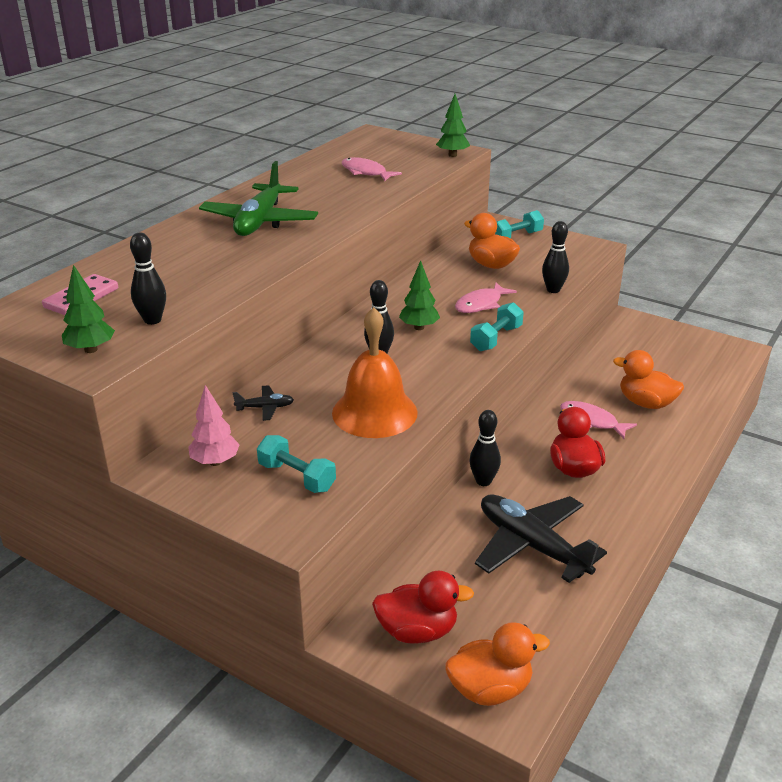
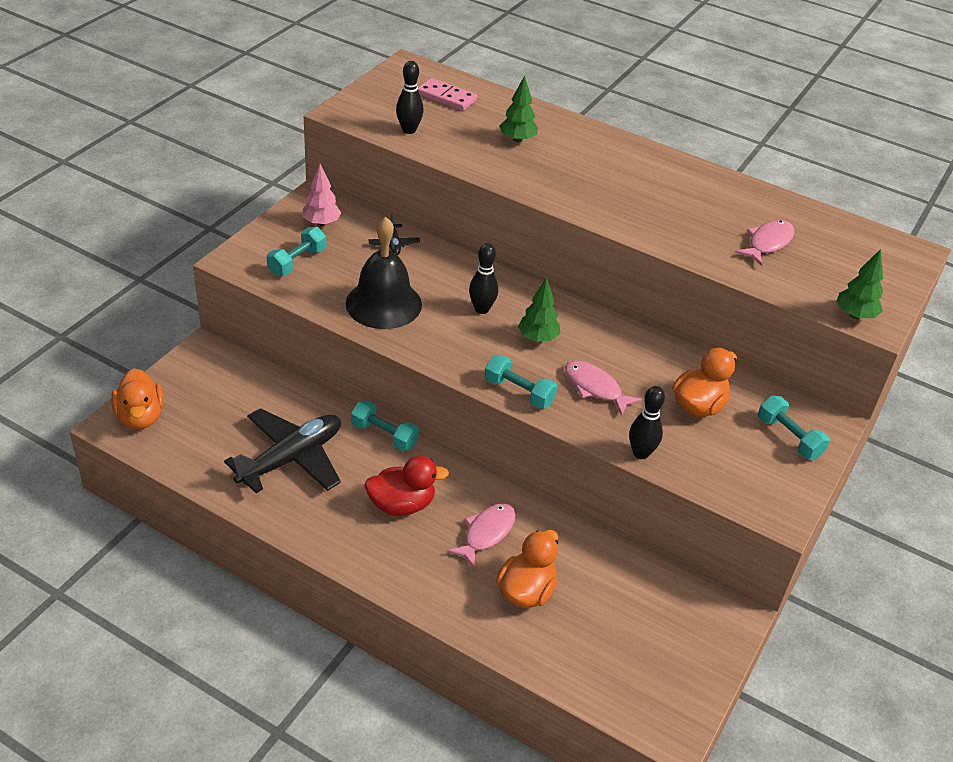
camera: 85 degrees right, 10 degrees up
(91, 349) = (365, 108): green tree -> green tree (517, 140)
(260, 221) = (611, 174): green plane -> none
(374, 412) = (383, 304): orange bell -> black bell
(417, 631) = (205, 382): red duck -> none
(483, 481) = (384, 435): black bowling pin -> turquoise dumbbell

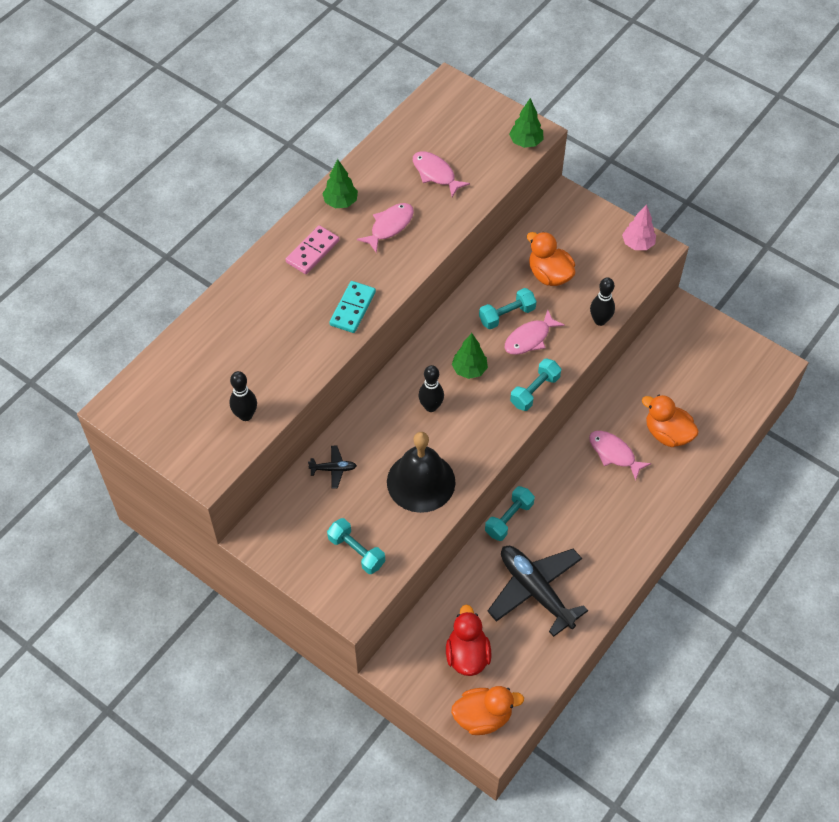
camera: 80 degrees left, 15 degrees up
(321, 223) = (295, 530): pink tree -> pink tree (637, 244)
(402, 504) = (586, 510): red duck -> red duck (467, 655)
(446, 97) = (185, 378): pink domino -> pink domino (312, 251)
(517, 140) = (269, 327): green tree -> green tree (340, 202)
(554, 189) = (353, 308): none -> turquoise domino
(675, 211) = (389, 226): none -> pink fish
(789, 437) = (582, 227): turquoise dumbbell -> turquoise dumbbell (507, 315)

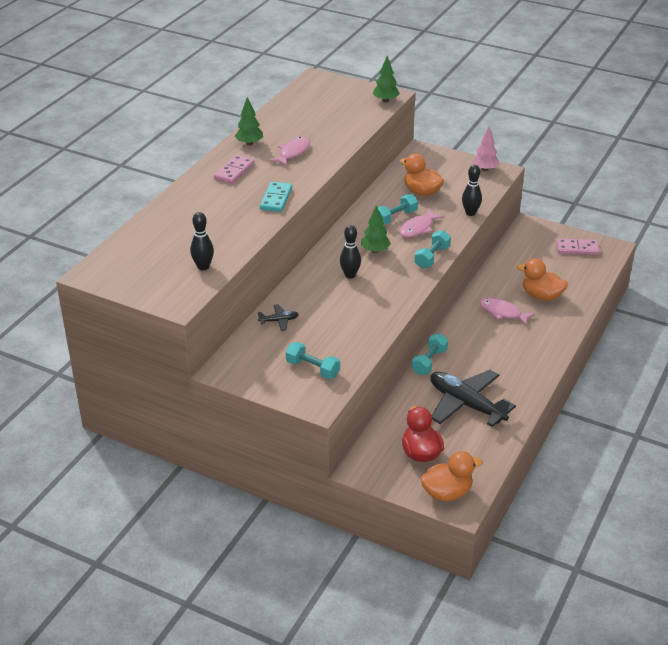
camera: 10 degrees left, 20 degrees down
(421, 482) = (355, 320): black bell -> none
(435, 174) = (320, 122): pink fish -> none
(732, 360) = (577, 248): none -> pink domino

